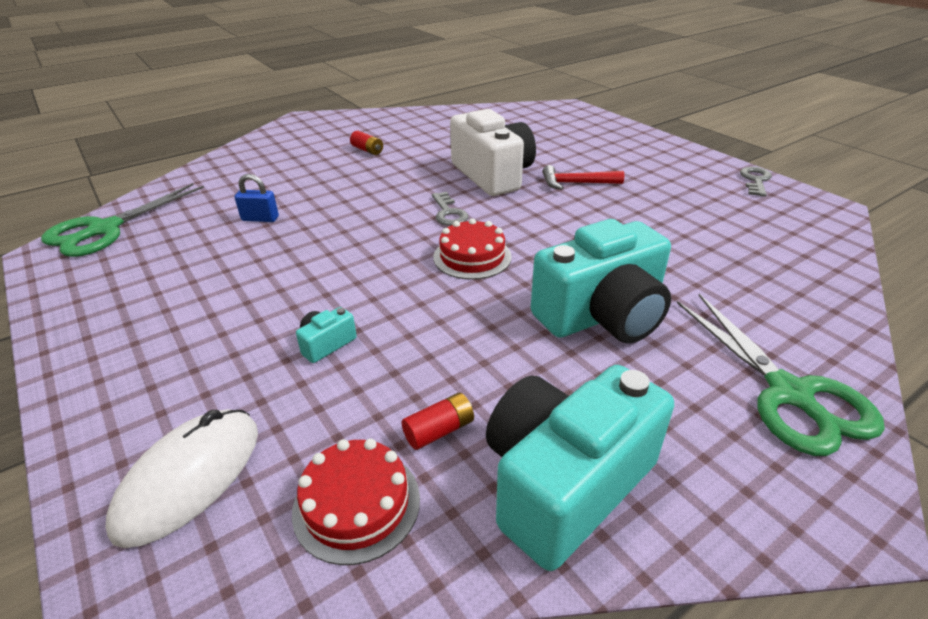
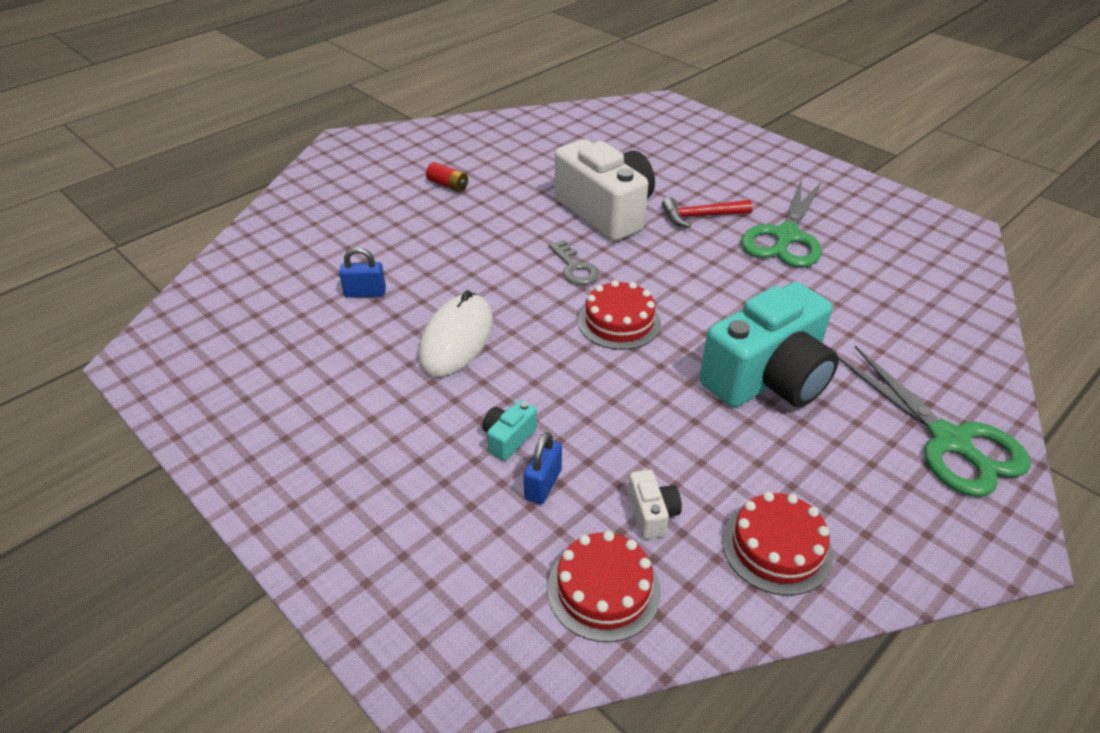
camera: 10 degrees left, 5 degrees up
(105, 229) = (187, 323): green scissors -> green scissors (786, 236)
(190, 478) = (440, 587): white mouse -> white mouse (456, 339)
(340, 389) = (543, 485): none -> blue padlock
(439, 430) = (652, 514): red battery -> white camera
(564, 483) = (776, 547): turquoise camera -> red cake
(755, 180) = (886, 199): grey key -> none

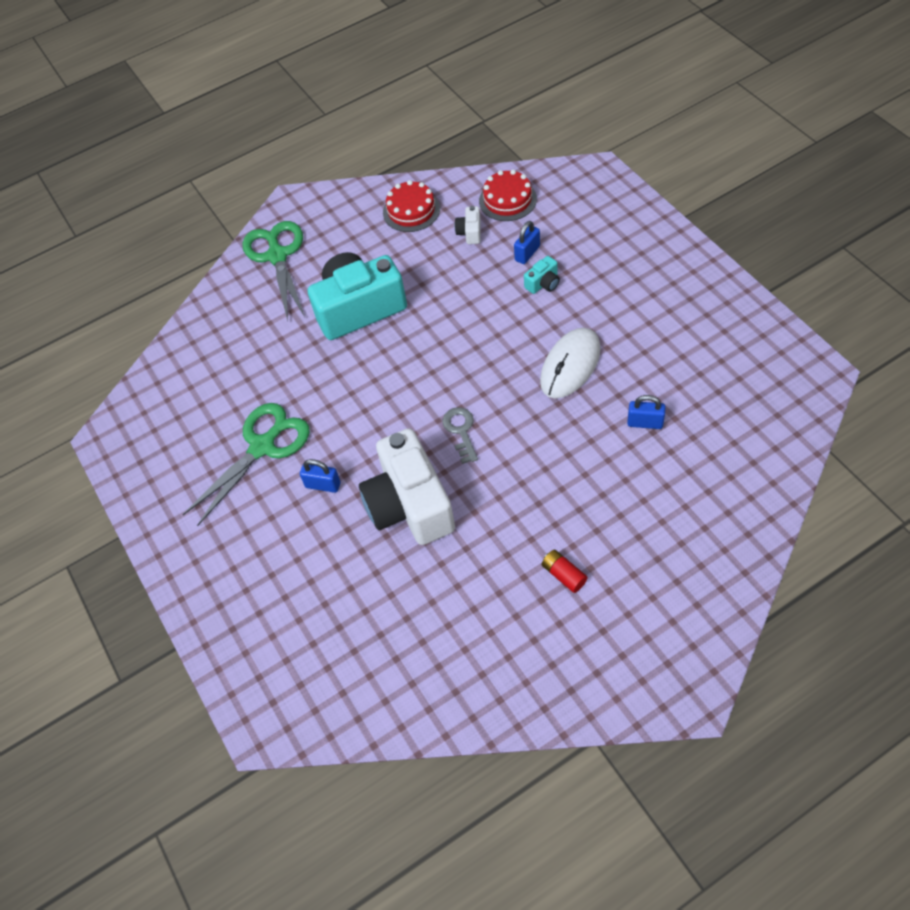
camera: 160 degrees left, 15 degrees up
(619, 322) = (443, 368): red cake -> none
(701, 216) = (323, 485): red hammer -> blue padlock

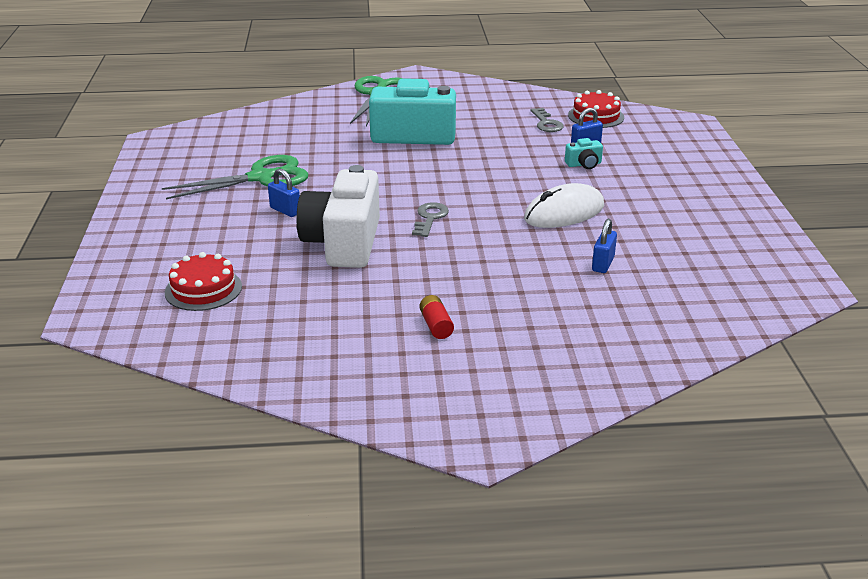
camera: 20 degrees right, 25 degrees down
(411, 210) = (508, 101): red cake -> red cake (203, 289)
(470, 232) = (546, 123): white camera -> grey key
(645, 423) = (603, 264): blue padlock -> blue padlock turned 75 degrees clockwise

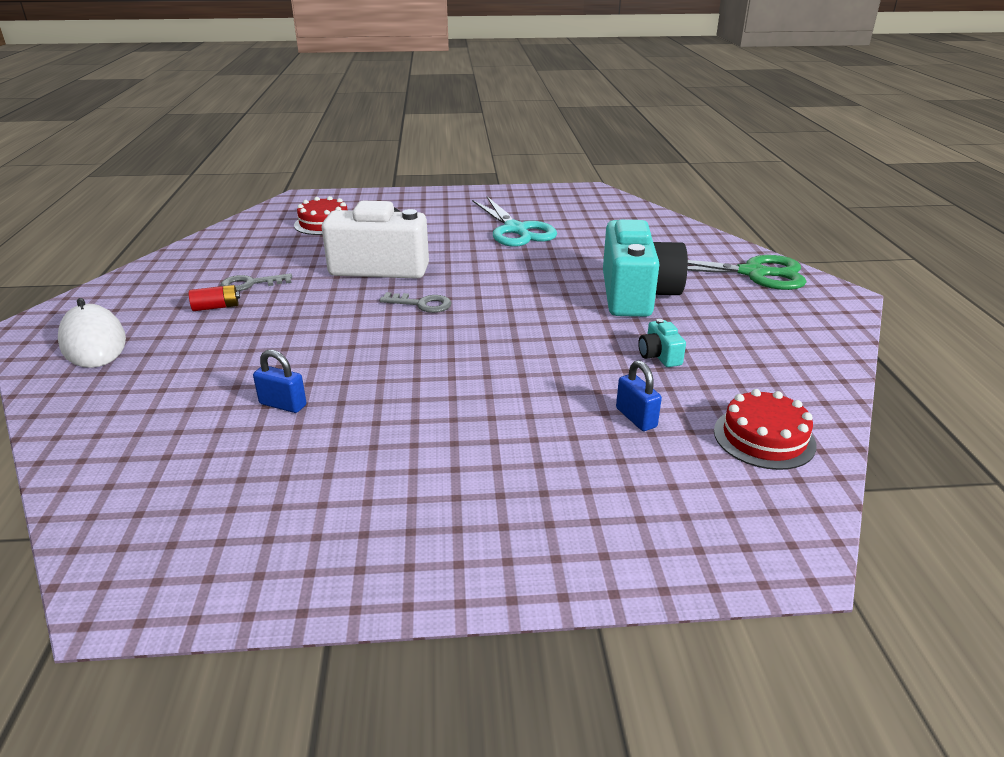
camera: 90 degrees right, 0 degrees up
(261, 178) = (516, 230): green scissors -> turquoise scissors
(285, 210) = (448, 242): blue padlock -> none
(546, 123) = (712, 388): grey key -> grey key (251, 284)
(564, 212) = (421, 386): white mouse -> white mouse (93, 342)
(584, 164) = (568, 411): turquoise camera -> turquoise camera (659, 356)

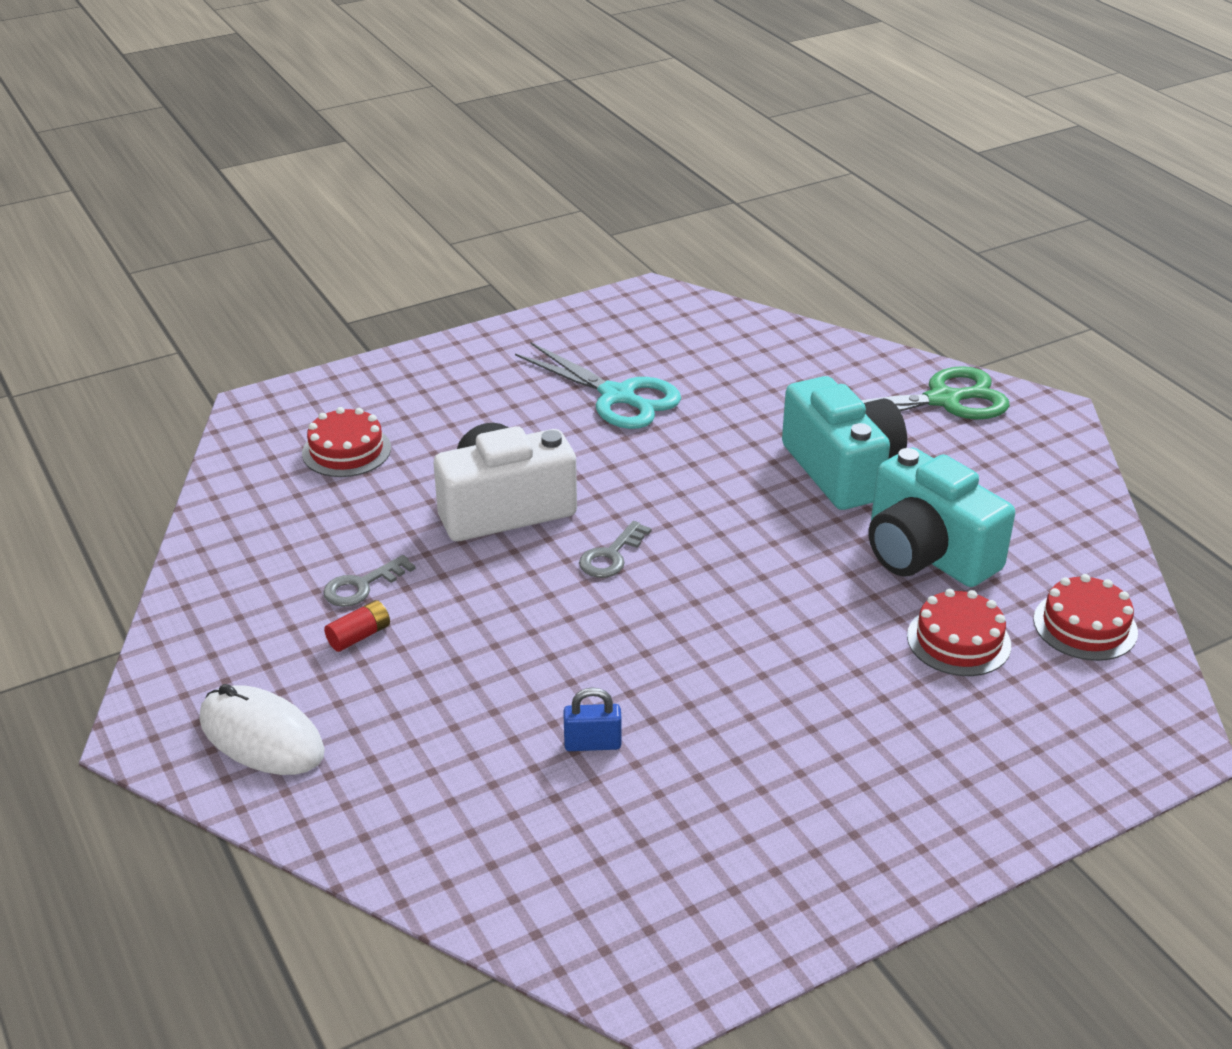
camera: 25 degrees left, 5 degrees up
(421, 304) = (611, 556): grey key -> grey key turned 135 degrees clockwise
(636, 418) = (958, 640): blue padlock -> red cake
(659, 356) = (926, 553): turquoise camera -> turquoise camera, size x2.48

